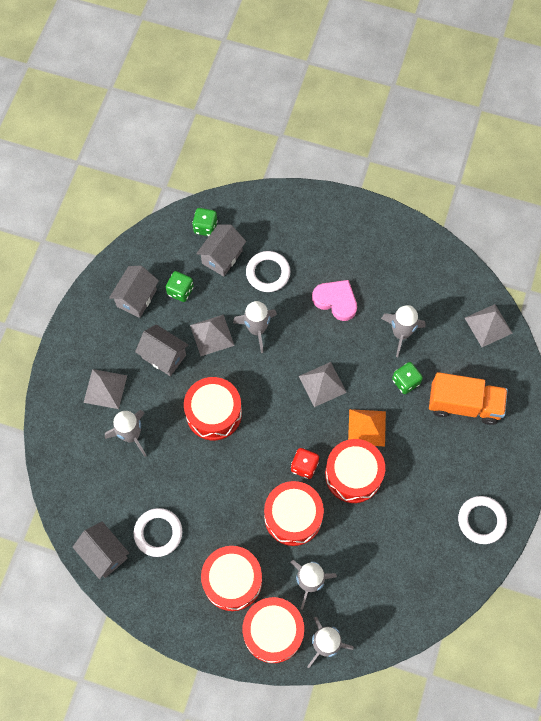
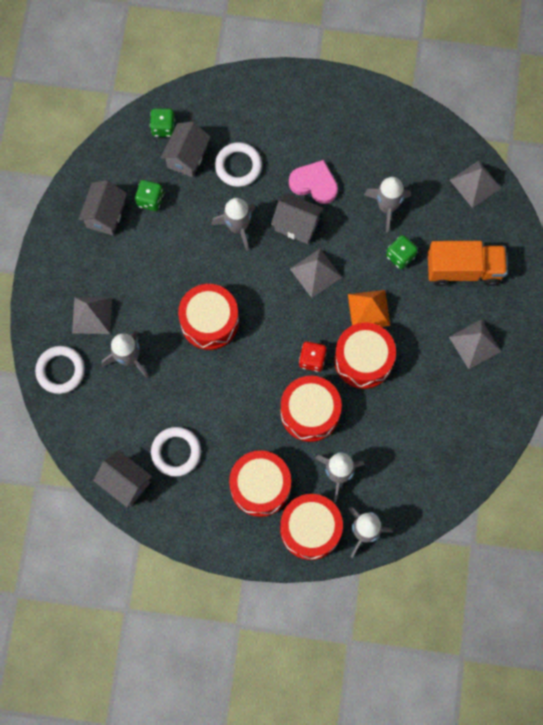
camera: 10 degrees left, 5 degrees up
(164, 356) = (146, 271): grey house -> grey house (296, 225)
(212, 335) = (192, 241): grey pyramid -> grey pyramid (475, 344)
(481, 520) = (499, 383): white ring -> white ring (60, 370)

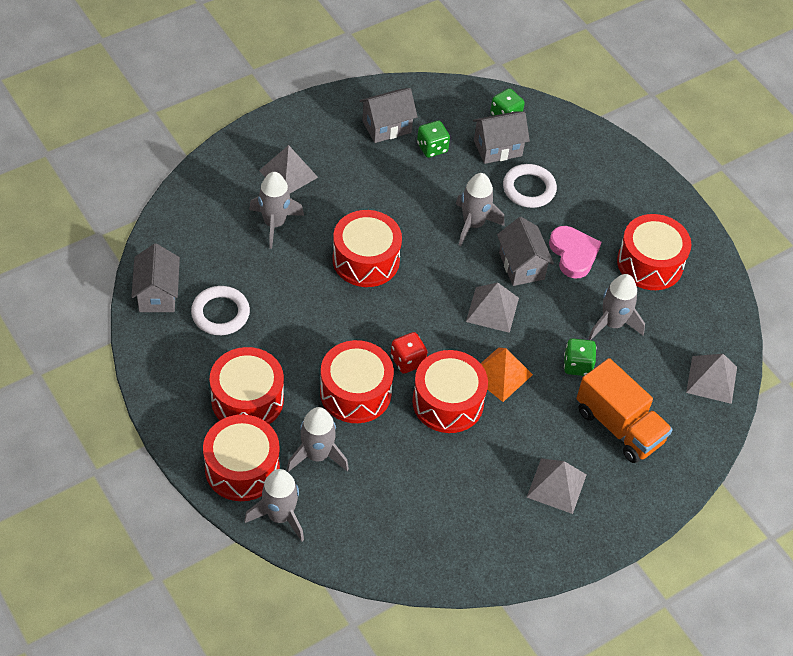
camera: 45 degrees right, 20 degrees down
(60, 370) = (217, 184): white ring -> none
(360, 142) = (650, 263): none -> red drum

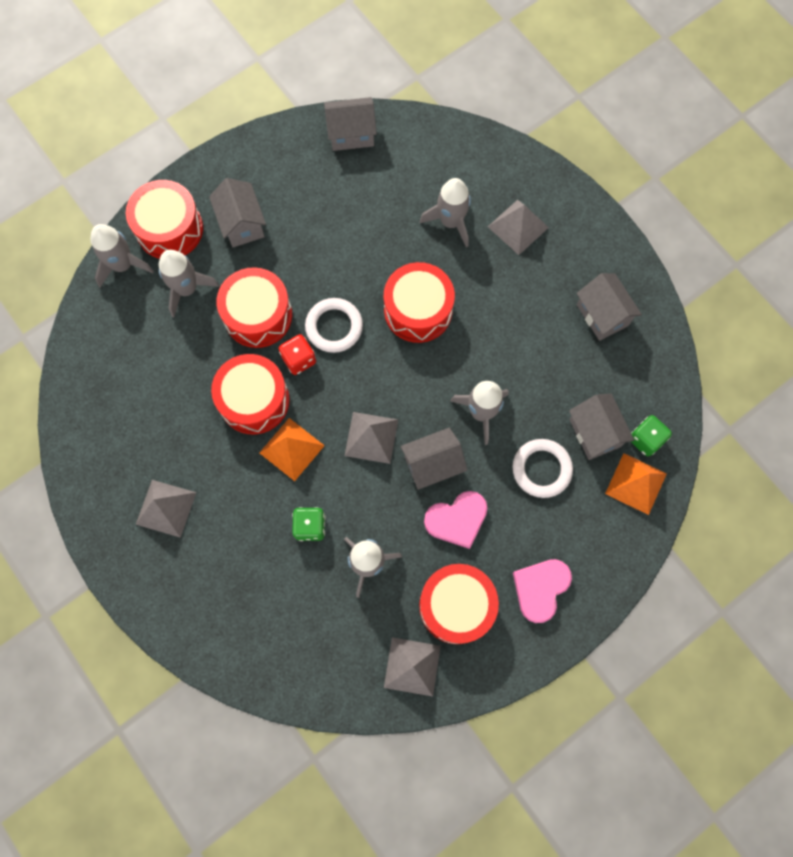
camera: 90 degrees right, 20 degrees up
(220, 313) = (336, 189): white ring -> white ring (334, 327)
(247, 399) = (242, 224): red drum -> grey house
(432, 148) = (581, 363): green dice -> none
(544, 128) = (636, 483): none -> orange pyramid
(619, 426) = (239, 570): orange truck -> none
(634, 204) = (540, 589): none -> pink heart
(711, 379) = (306, 672): grey pyramid -> grey pyramid (412, 666)

